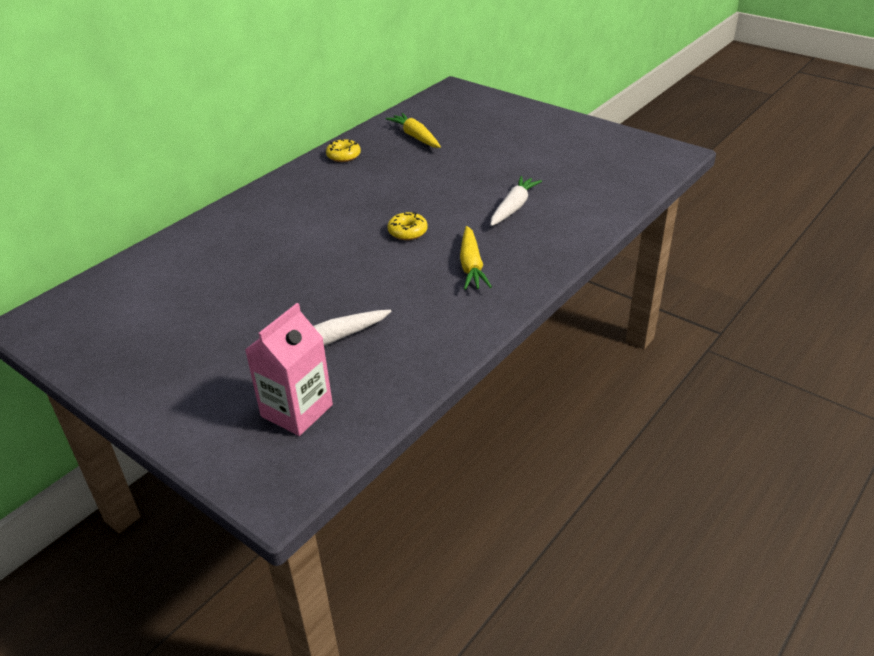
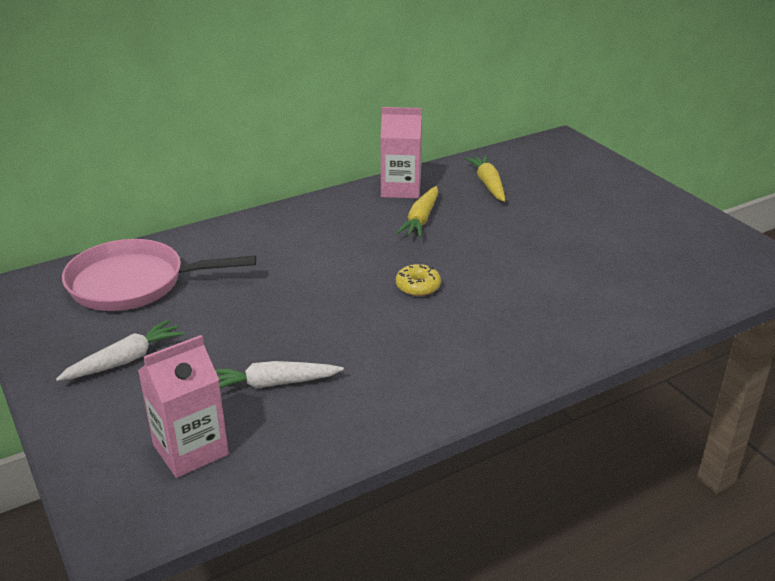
camera: 20 degrees right, 5 degrees down
(149, 289) = (134, 283): none -> pink pan
(343, 156) = (401, 189): yellow donut -> pink carton
(471, 266) = (463, 341): yellow carrot -> yellow carrot (421, 219)
(513, 207) = (550, 287): white carrot -> white carrot (125, 360)

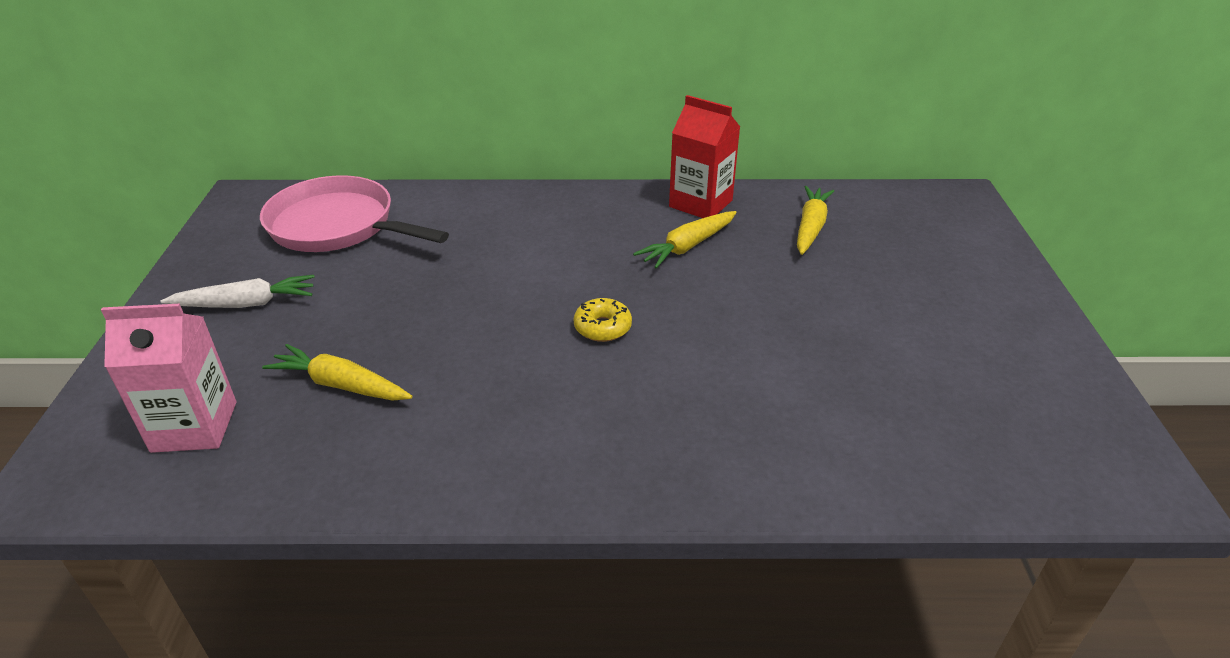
camera: 30 degrees right, 5 degrees up
(272, 384) = (341, 385): white carrot -> yellow carrot
(401, 189) = (700, 203): pink carton -> red carton

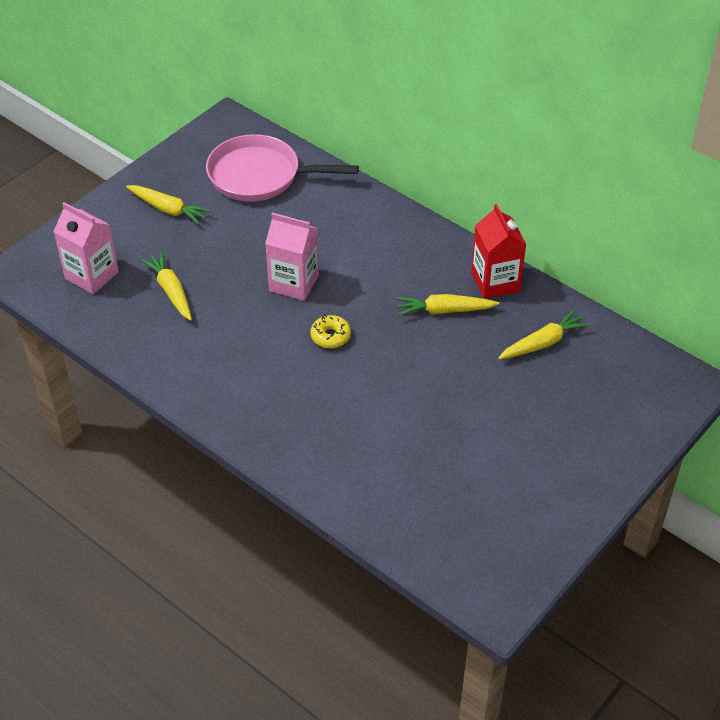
camera: 40 degrees right, 10 degrees up
(246, 304) = (168, 209): white carrot -> yellow carrot
(338, 226) = (260, 176): pink pan -> pink pan turned 60 degrees counterclockwise
(496, 300) = (294, 283): none -> pink carton

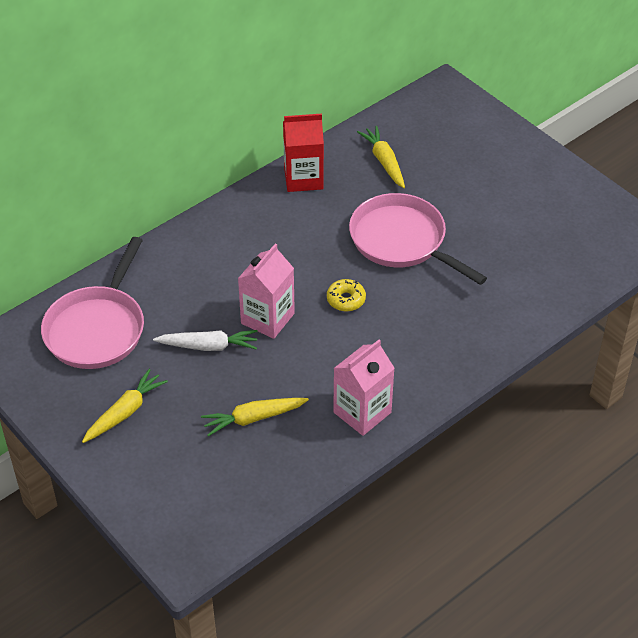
camera: 80 degrees left, 0 degrees up
(92, 275) = (211, 487): pink carton -> pink carton (362, 412)
(252, 248) = (208, 346): none -> white carrot
(425, 371) = (402, 241): none -> pink pan
(444, 310) = (331, 217): yellow carrot -> none

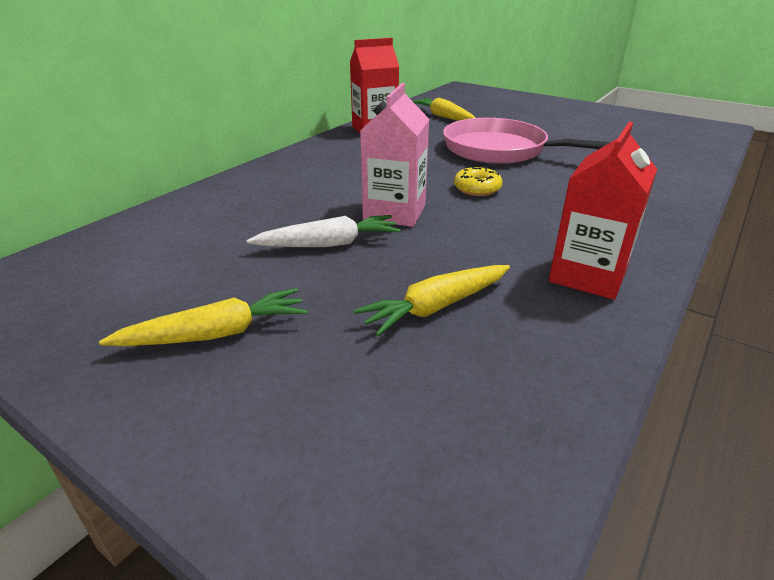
camera: 15 degrees left, 15 degrees down
(97, 328) = (159, 249): pink pan -> none
(125, 412) = (215, 334): yellow carrot -> yellow carrot turned 45 degrees clockwise
(362, 412) = (588, 275): pink carton -> red carton

